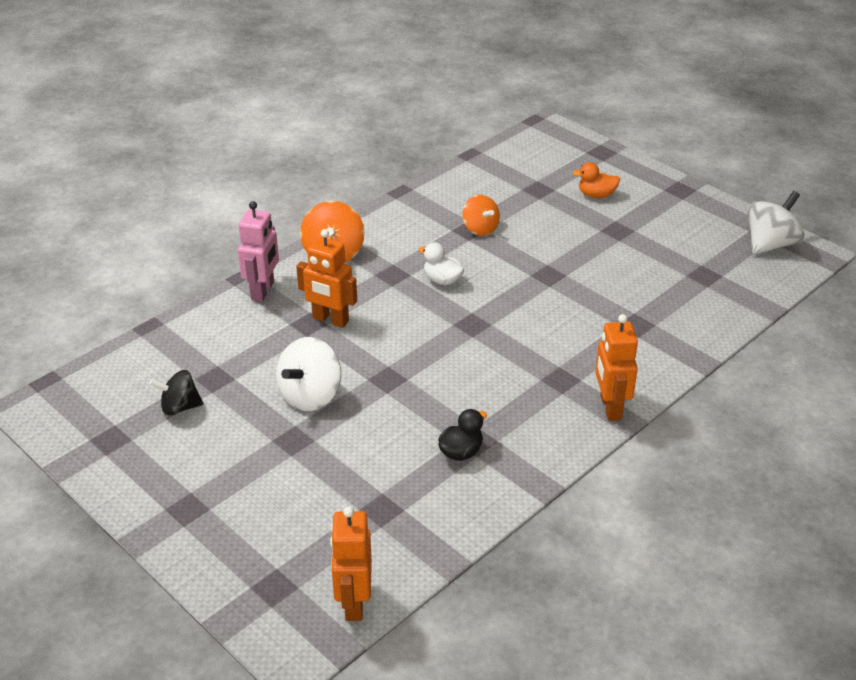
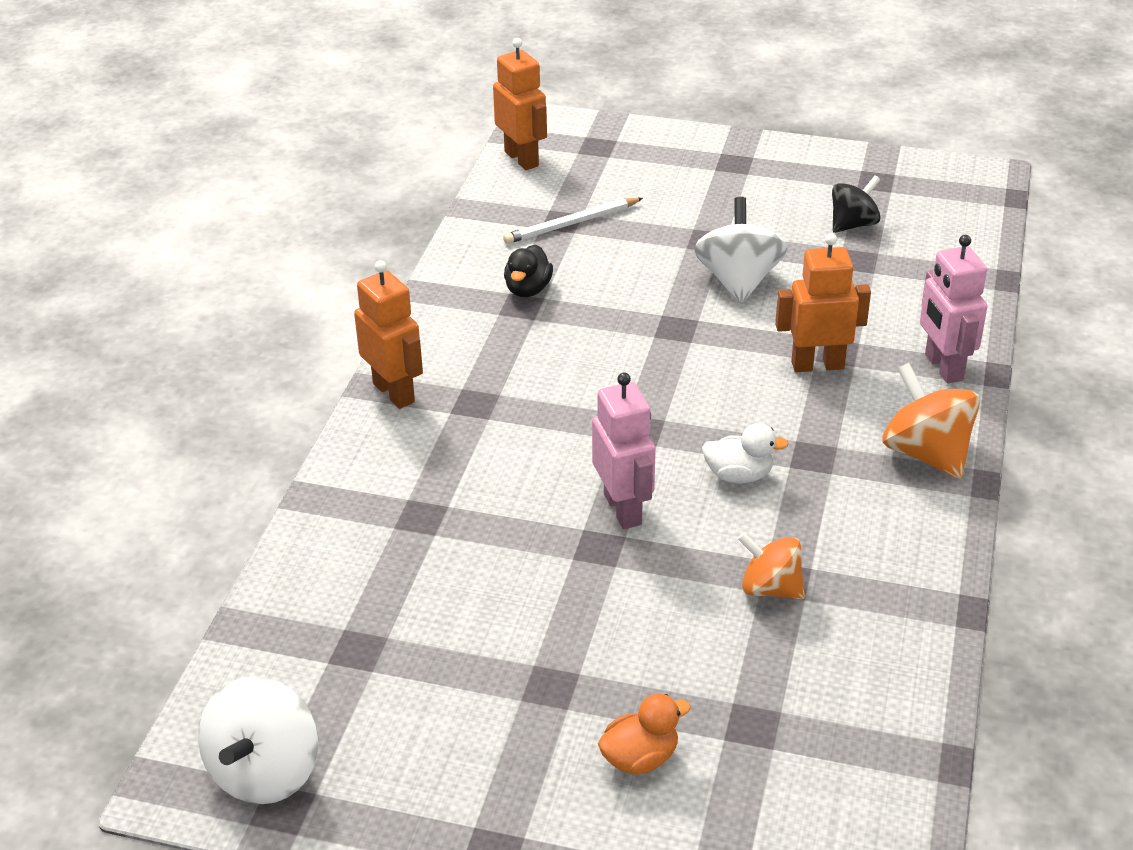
camera: 150 degrees right, 0 degrees up
(377, 501) = (571, 224): none -> white pencil
(520, 287) = (623, 509): none -> pink robot

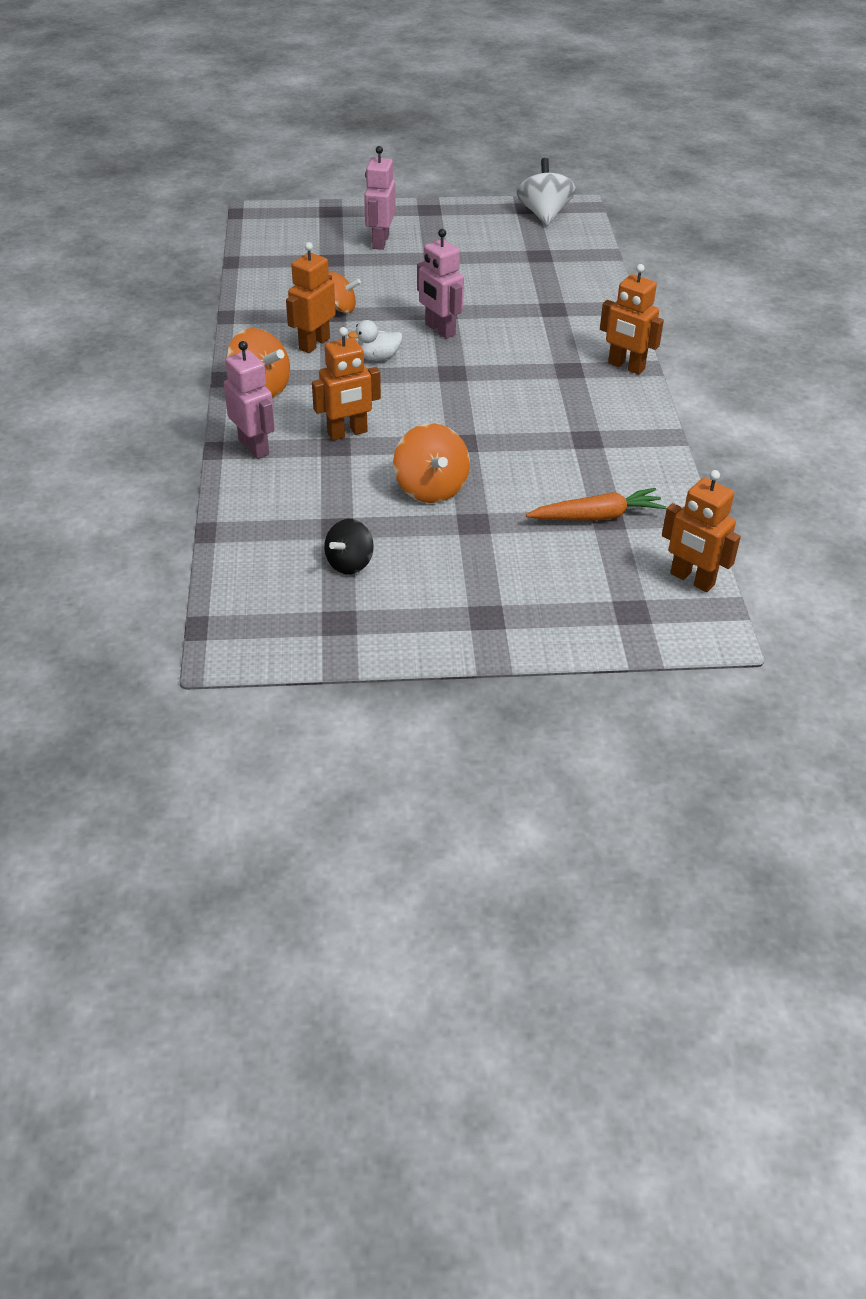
camera: 160 degrees right, 5 degrees up
(528, 289) = (591, 451): black duck -> none
(571, 224) = (597, 516): white pencil -> orange carrot
(640, 758) = (380, 242): orange duck -> pink robot
(738, 281) = (430, 488): white spinning top -> orange spinning top
(831, 520) = (314, 344): none -> orange robot

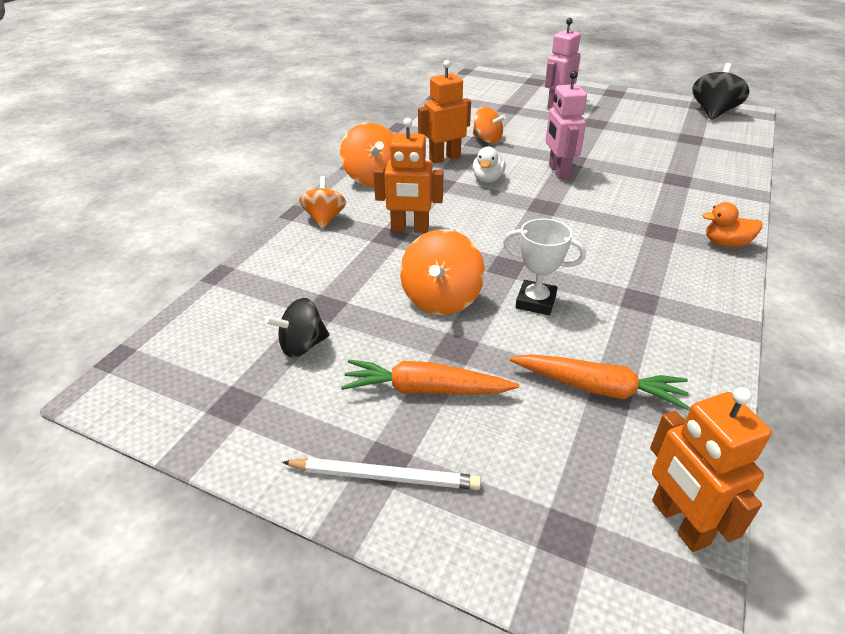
camera: 30 degrees right, 5 degrees down
(254, 447) = (324, 219): pink robot -> orange spinning top
(378, 357) = (487, 179): white duck -> white duck turned 90 degrees counterclockwise
(475, 560) = (425, 389): none -> orange carrot
(494, 624) = (385, 476): none -> white pencil
(508, 466) = (536, 302): none -> white trophy
(544, 215) = (713, 113): white spinning top -> black spinning top
(626, 366) = (726, 243): orange robot -> orange duck

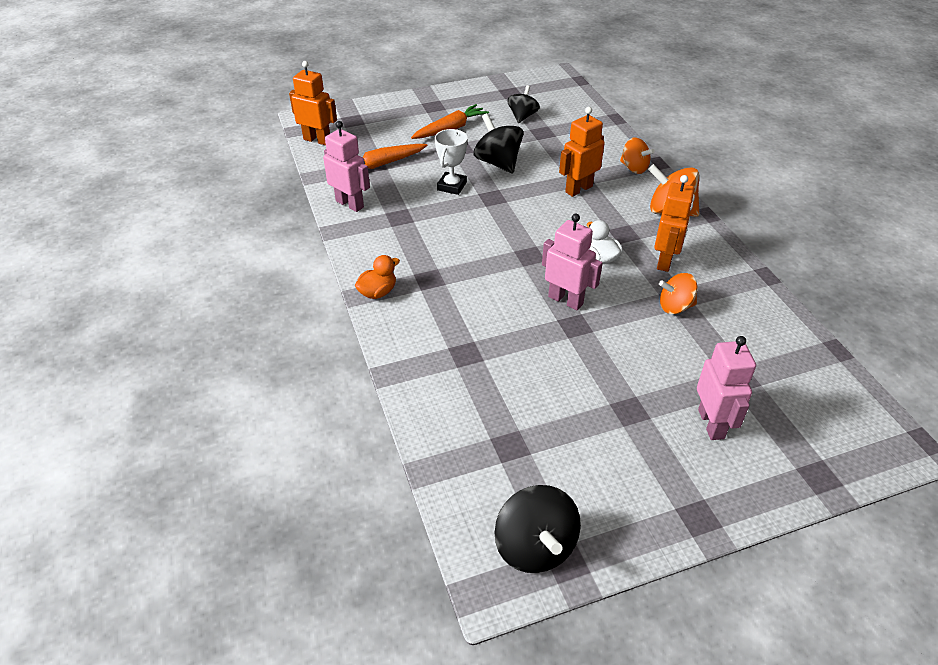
camera: 135 degrees right, 5 degrees up
(385, 476) = (428, 103): white pencil -> none
(441, 299) = (498, 163): orange spinning top -> black spinning top
(536, 302) = (452, 186): white trophy -> white trophy turned 45 degrees counterclockwise
(696, 350) = (350, 204): none -> pink robot

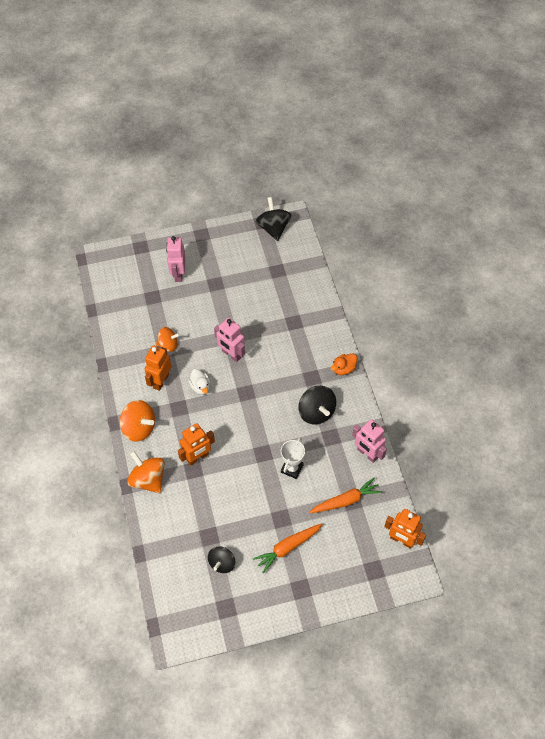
camera: 175 degrees left, 15 degrees up
(498, 163) = (253, 495): black spinning top -> black spinning top (316, 412)
(634, 168) = (148, 479): orange spinning top -> orange spinning top, size x1.51

